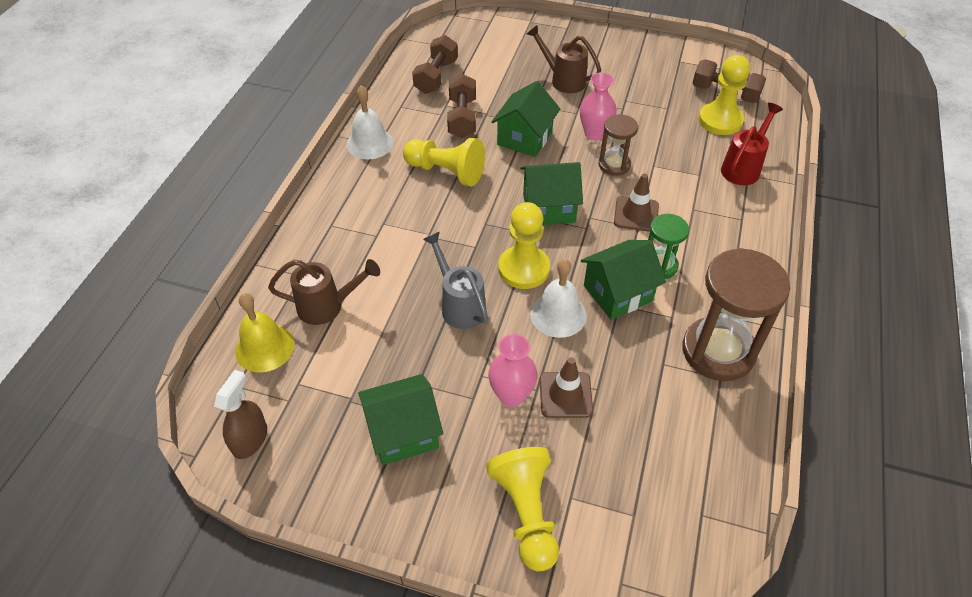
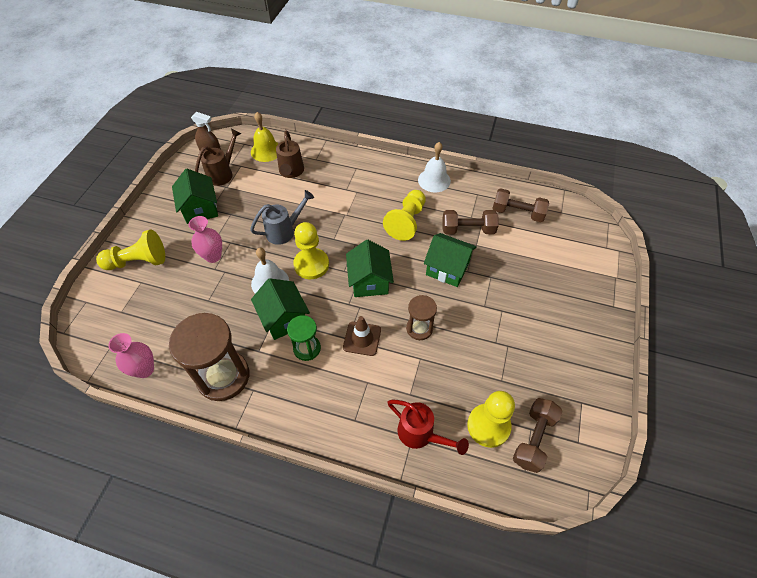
camera: 90 degrees right, 5 degrees up
(563, 80) = (529, 299): brown watering can -> brown watering can (223, 173)
(565, 395) = (207, 283): brown traffic cone -> none
(594, 133) = (458, 317): pink vase -> pink vase (145, 369)

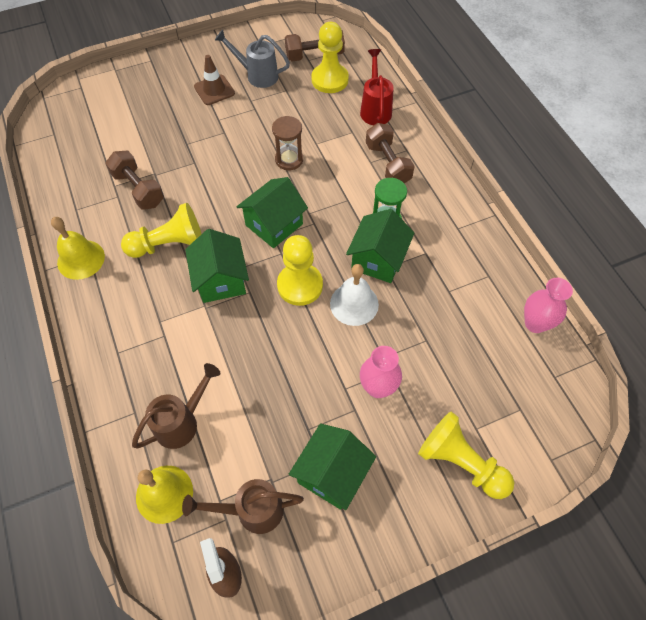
camera: 130 degrees left, 5 degrees up
(223, 376) = (472, 258): brown hourglass -> none
(284, 231) = (281, 347): grey watering can -> grey watering can (257, 75)
(362, 338) = (337, 190): brown traffic cone -> brown traffic cone (214, 90)
(434, 180) = (81, 259): white bell -> yellow bell
(447, 268) = (204, 177): green house -> green house (221, 280)
(517, 213) = (81, 164): brown dumbbell -> brown dumbbell (387, 164)

